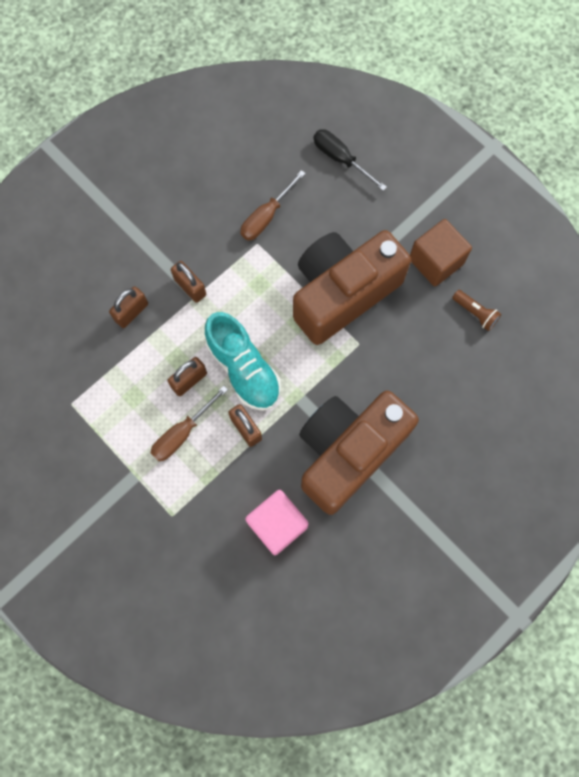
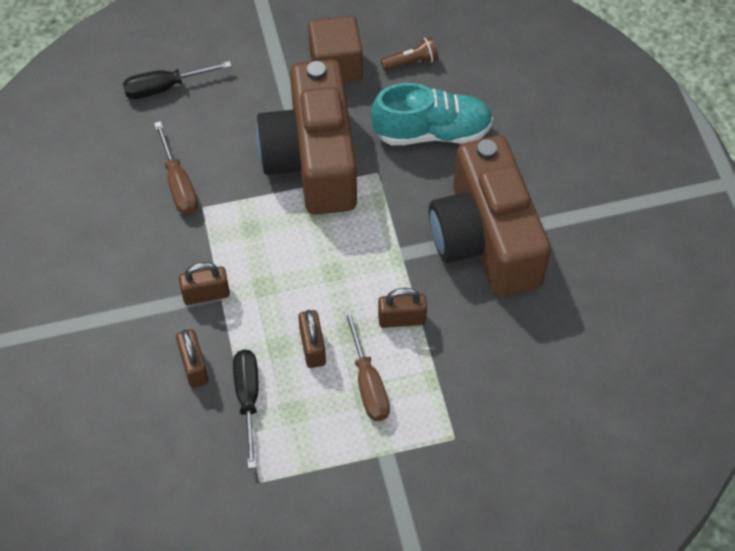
camera: 60 degrees left, 15 degrees down
(126, 361) = (248, 399): none -> black screwdriver
(244, 369) = (335, 289): turquoise shoe -> turquoise shoe (432, 132)
(277, 524) = (523, 341): pink cube -> none

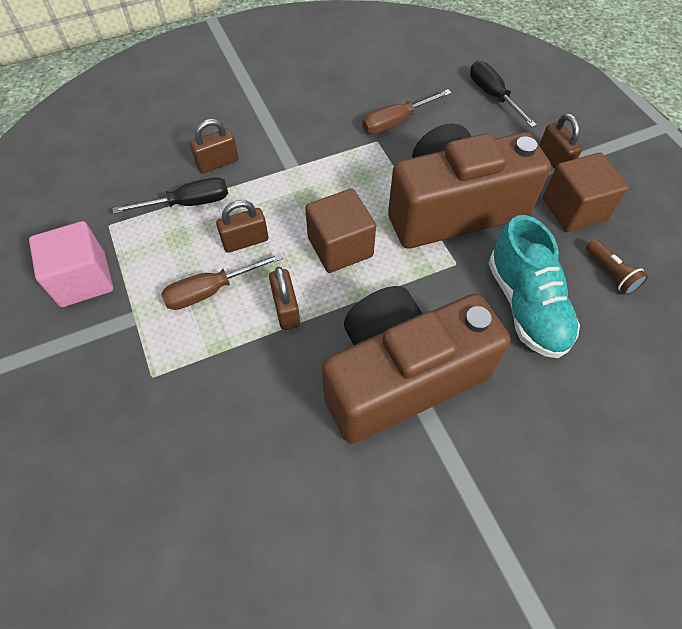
camera: 80 degrees right, 0 degrees up
(206, 294) = (289, 158): brown padlock -> brown padlock (554, 160)
(330, 504) = (83, 280): none -> pink cube
(338, 263) = (340, 247): none -> brown cube

